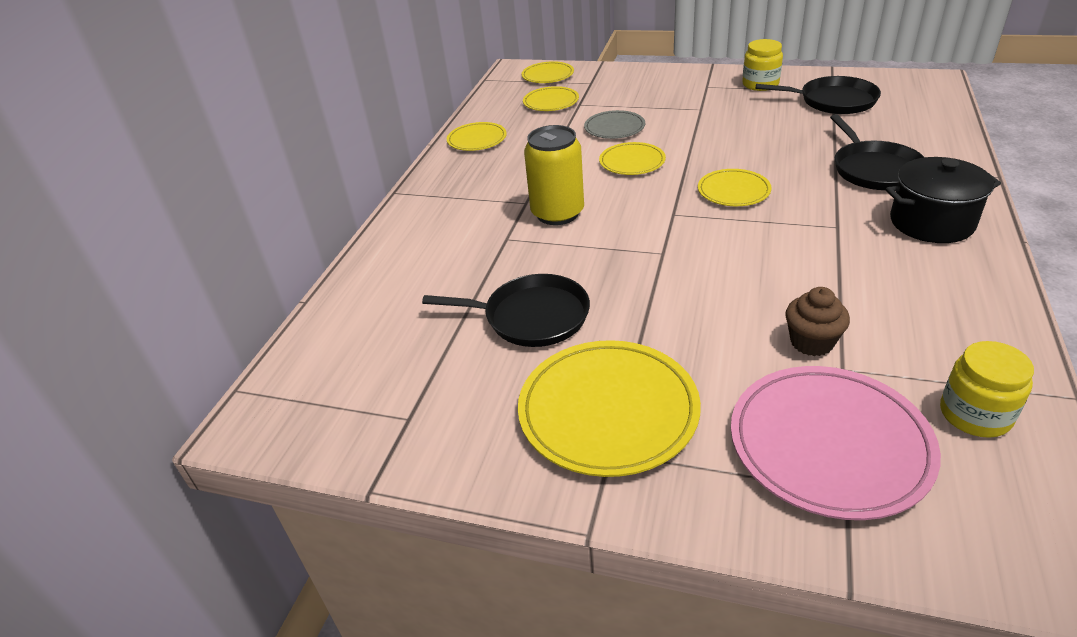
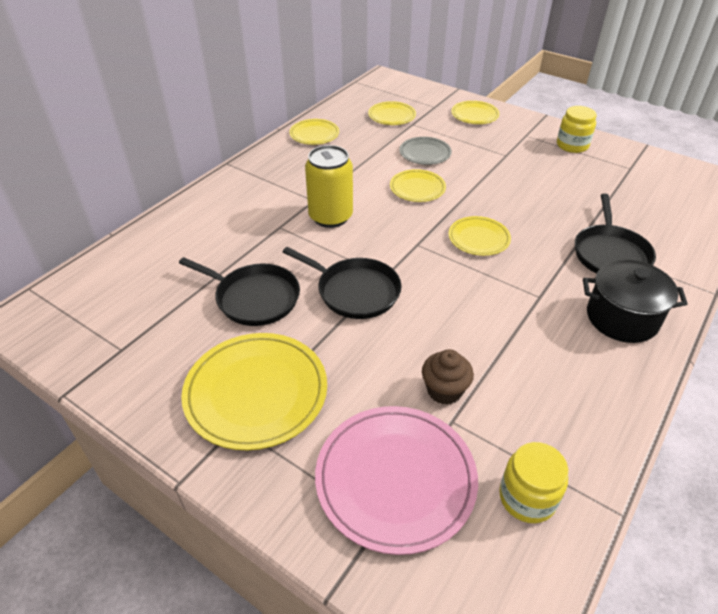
camera: 15 degrees right, 5 degrees up
(547, 75) = (405, 90): yellow plate -> yellow plate (474, 115)
(833, 101) = (623, 178): black pan -> black pan (355, 291)

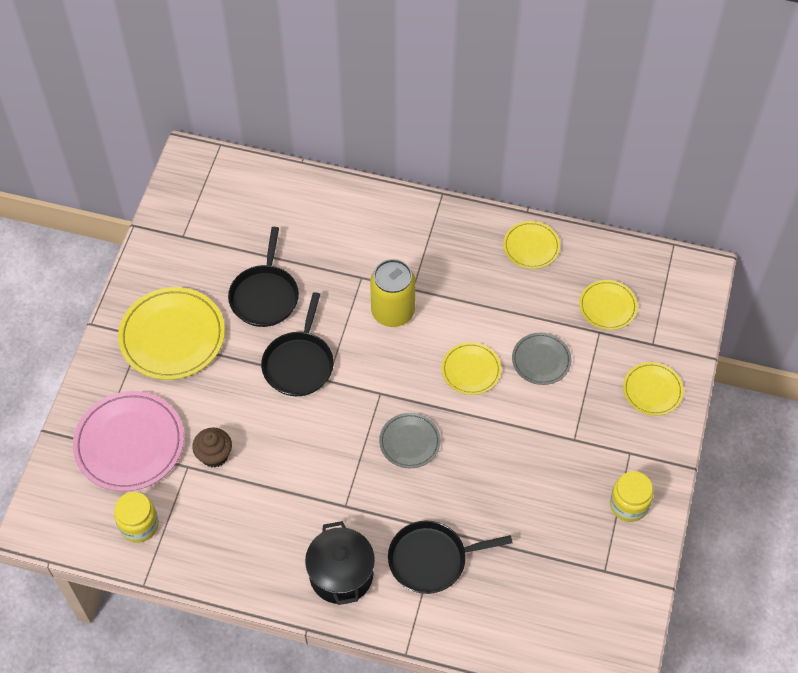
camera: 70 degrees right, 15 degrees up
(478, 238) = (409, 442): yellow plate -> grey plate

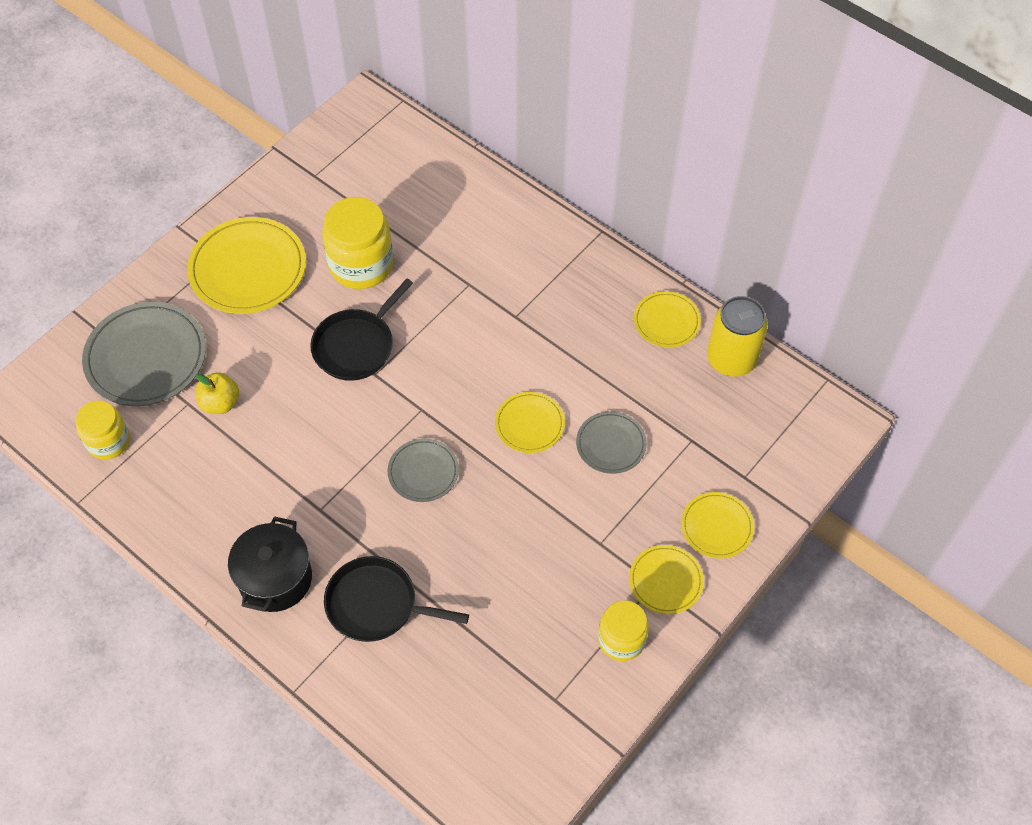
camera: 25 degrees right, 0 degrees up
(129, 443) = (146, 357): pink plate -> grey plate
(214, 455) = (220, 403): brown cupcake -> yellow apple
(265, 296) = (361, 264): black pan -> yellow jar
(393, 311) = (481, 331): yellow can -> yellow can (731, 359)
(607, 306) = (716, 417): yellow plate -> yellow plate (665, 581)

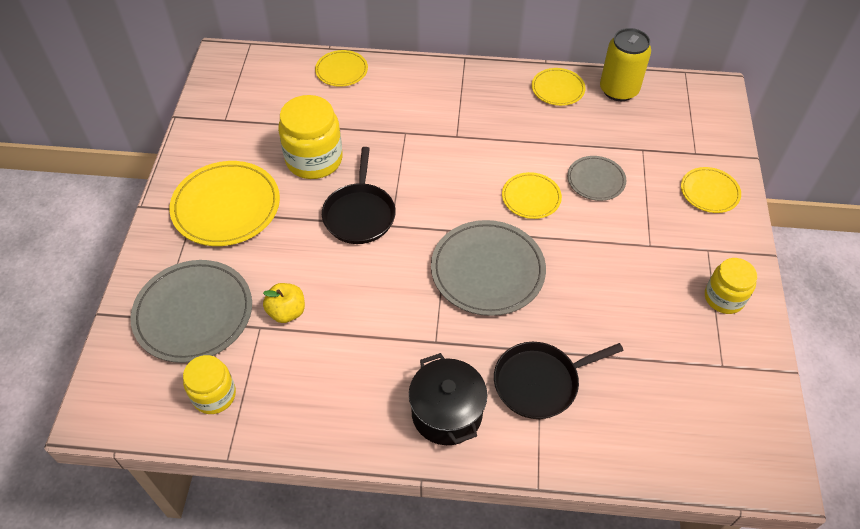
camera: 35 degrees left, 5 degrees down
(423, 472) = (487, 270): grey plate -> grey plate, size x1.80
(665, 581) = (713, 243): yellow plate -> yellow plate (341, 70)

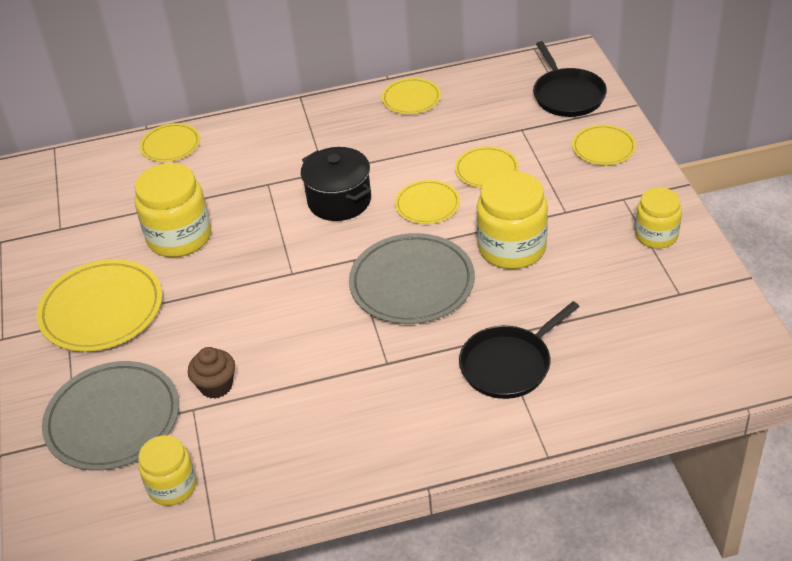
camera: 15 degrees left, 10 degrees down
(287, 312) = (216, 386): yellow apple -> brown cupcake
(359, 214) = (253, 273): black pan -> black pan (567, 95)
(447, 413) = (427, 422): black pot -> black pot (339, 200)
(588, 266) = (512, 248): none -> yellow jar
(596, 180) = (486, 170): grey plate -> yellow plate
(618, 90) = (474, 82): yellow can -> none

